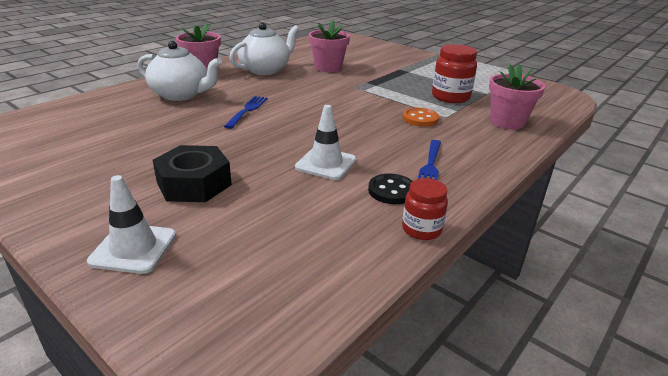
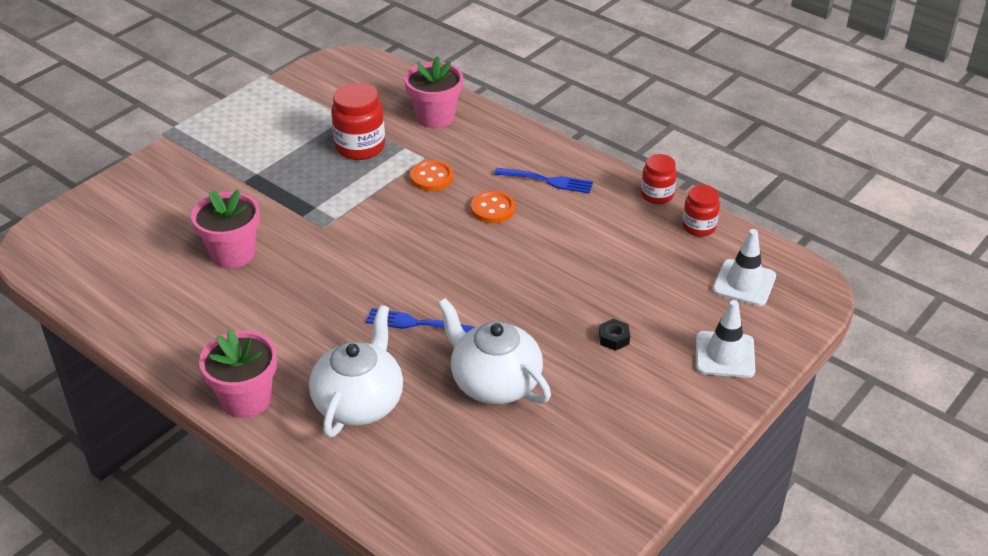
camera: 90 degrees left, 10 degrees up
(194, 183) = (614, 338): black nut -> black nut, size x0.43
(265, 70) = (240, 323): white teapot -> white teapot (494, 382)
(326, 164) = (555, 249): white traffic cone -> white traffic cone (744, 283)
(362, 256) = (699, 227): none -> red jar
(382, 140) = (493, 209): none -> orange button
(391, 191) = (600, 208): black button -> none

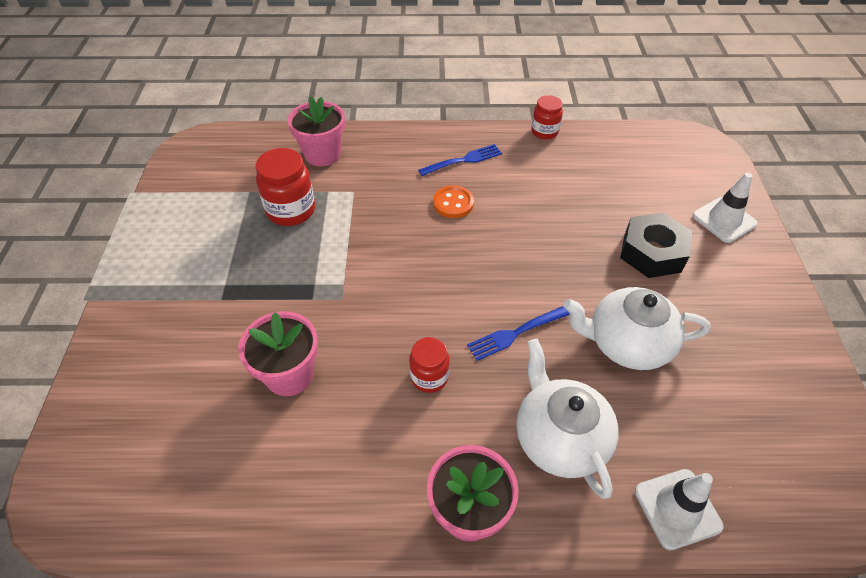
camera: 40 degrees left, 10 degrees up
(431, 177) = (378, 204): orange button -> none
(614, 338) = (652, 252): black nut -> black nut, size x2.33
(699, 227) = (596, 140): red jar -> red jar (429, 377)
(744, 283) = (669, 163): white traffic cone -> white traffic cone (677, 508)

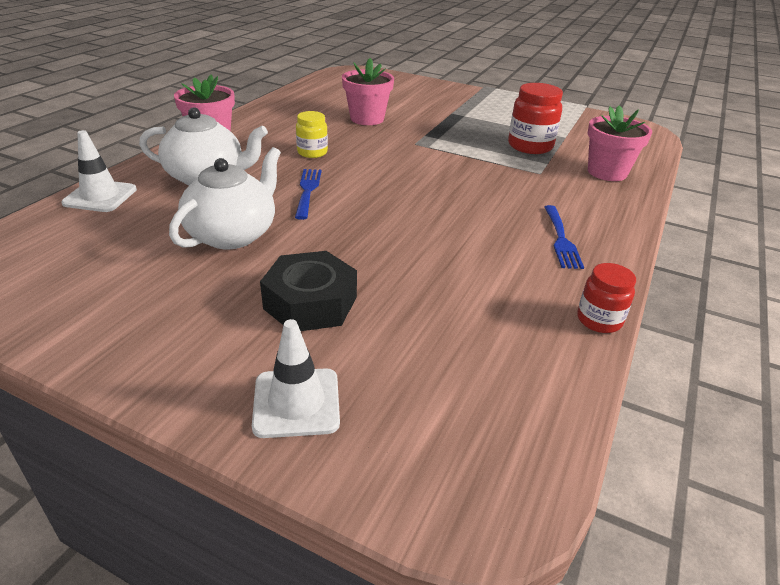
camera: 115 degrees right, 15 degrees down
(429, 377) = (312, 152): red jar -> yellow jar
(453, 203) = (490, 212): orange button -> none

